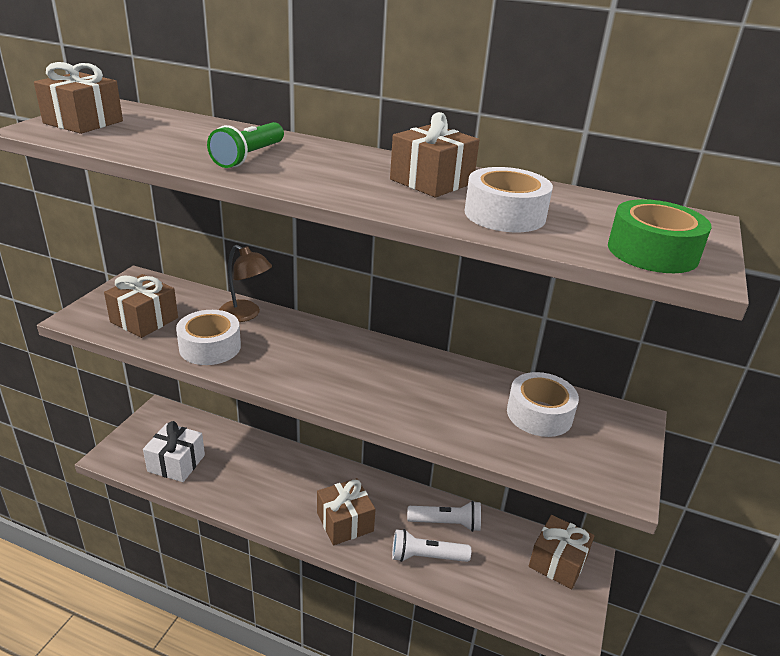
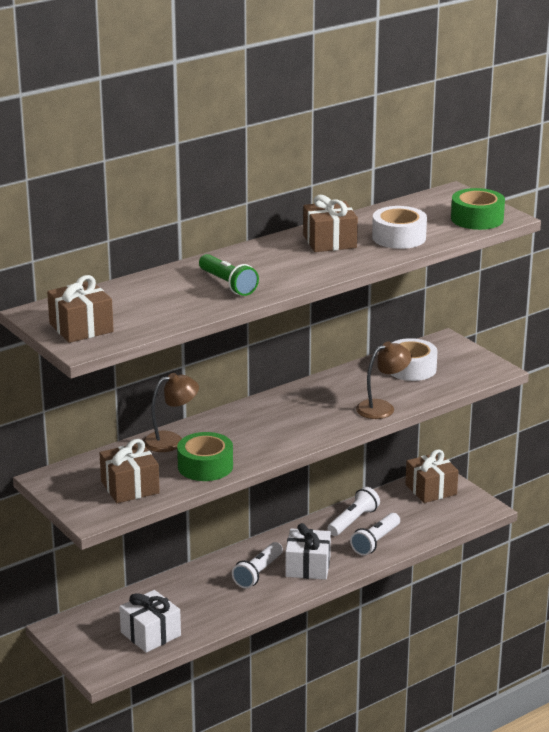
camera: 55 degrees left, 5 degrees down
(210, 347) = (205, 466): white tape -> green tape
(309, 492) = (258, 573): none -> white flashlight
(345, 522) = (308, 566): brown gift -> white gift
(430, 422) = (382, 408): none -> brown lamp

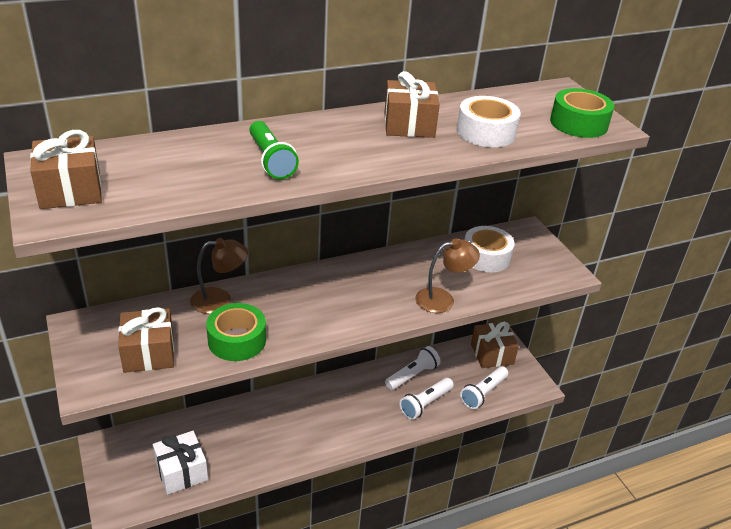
camera: 10 degrees right, 10 degrees up
(258, 573) = (307, 418): white flashlight -> white flashlight (483, 393)
(308, 566) = (354, 420): white gift -> none

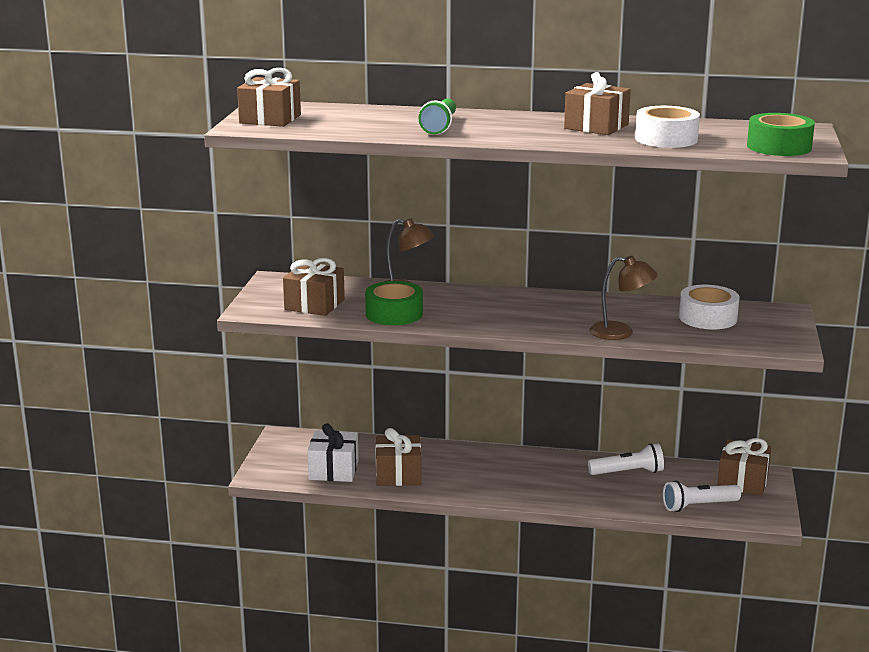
camera: 35 degrees right, 15 degrees down
(242, 453) = (398, 474): none -> brown gift
(425, 404) = (621, 495): white flashlight -> none

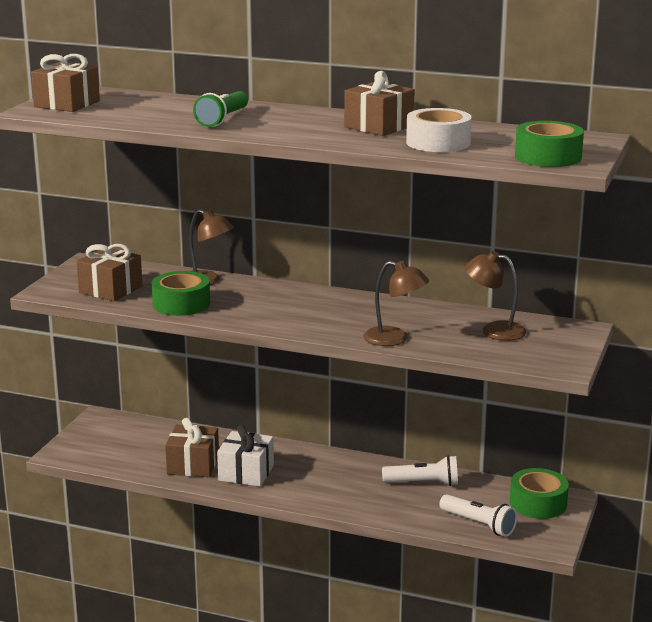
camera: 10 degrees right, 0 degrees up
(333, 470) = (132, 455): white gift -> white gift (246, 473)
(698, 506) = (479, 524): white flashlight -> white flashlight turned 135 degrees counterclockwise
(707, 318) = (494, 330): white tape -> brown lamp
(743, 481) = (538, 503): brown gift -> green tape

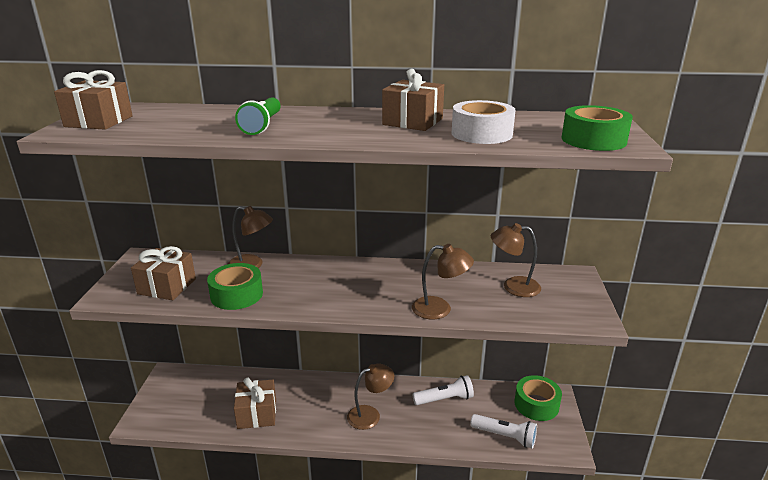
camera: 15 degrees left, 5 degrees up
(246, 473) = (303, 414): white gift -> none
(325, 484) = (370, 415): none -> brown lamp

